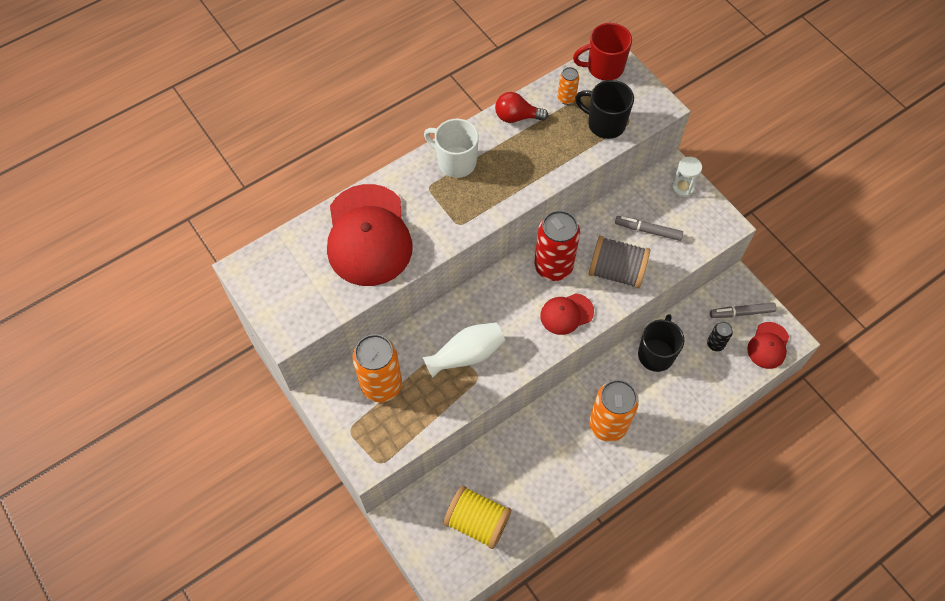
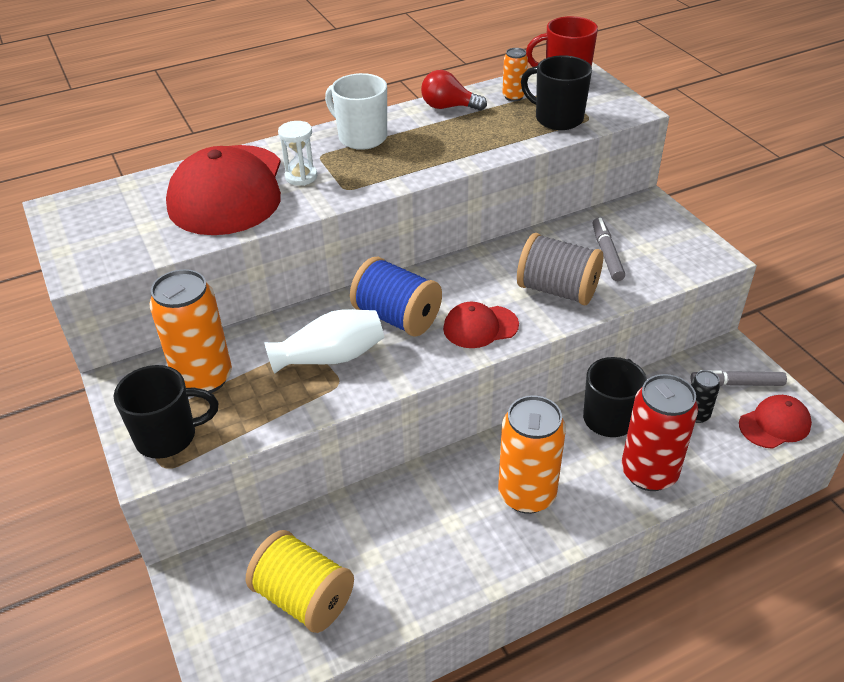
camera: 10 degrees right, 20 degrees down
(373, 438) = (168, 436): none -> black mug
(505, 312) = (397, 317): none -> blue spool
(553, 266) = (473, 278): red can -> red can (649, 473)
(648, 230) = (607, 254): grey marker -> grey marker turned 60 degrees clockwise
(682, 187) = (658, 218): white hourglass -> white hourglass (301, 177)
(768, 345) = (774, 424): red cap -> red cap turned 150 degrees counterclockwise

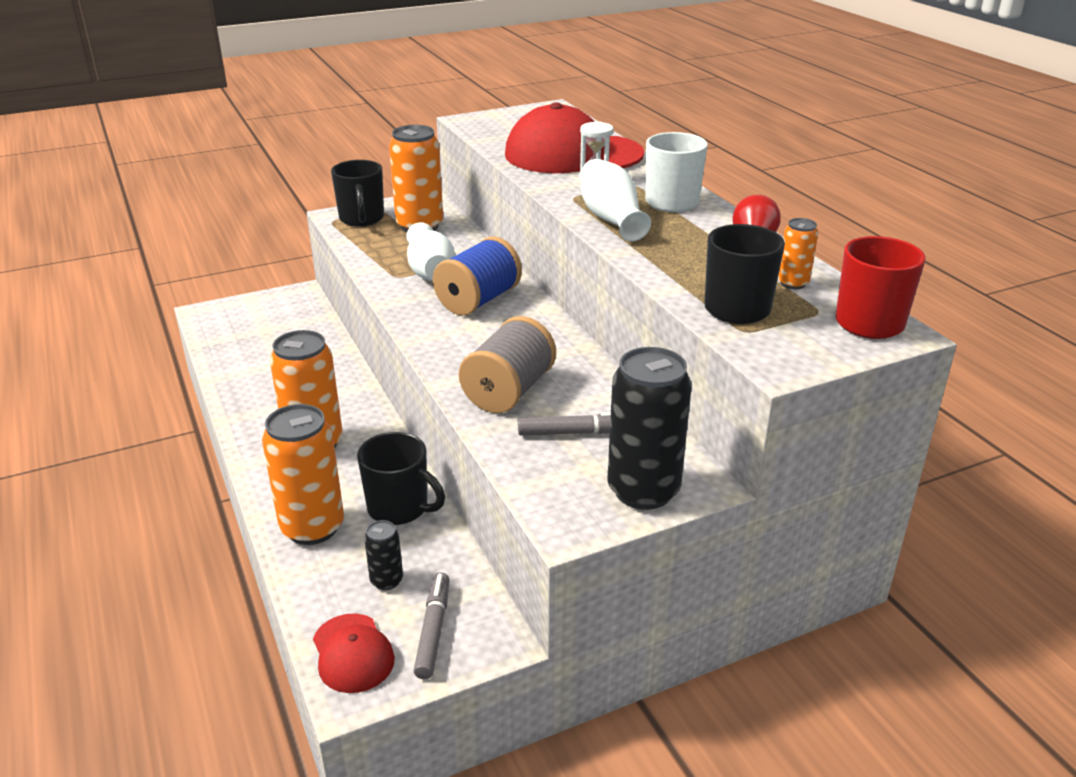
camera: 90 degrees right, 10 degrees down
(303, 597) = (259, 336): yellow spool -> none
(399, 168) = (611, 219): none -> white vase
(480, 327) = (455, 342): red cap -> none
(649, 473) = (312, 527): red can -> orange can
(666, 226) = (643, 490): none -> black can

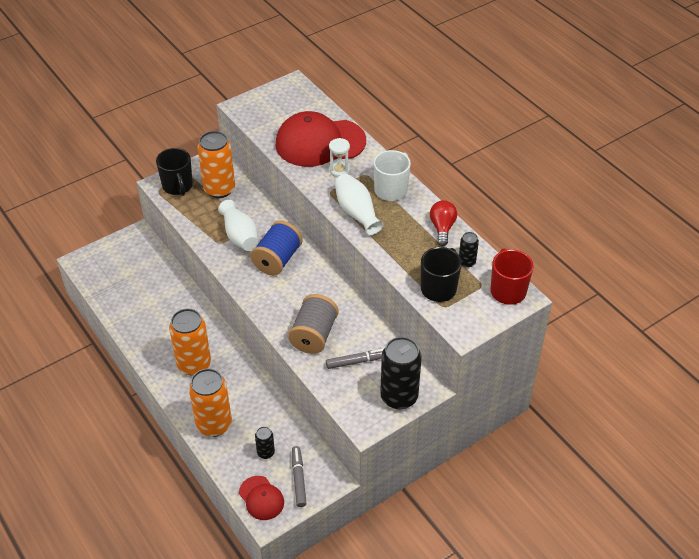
camera: 10 degrees left, 15 degrees up
(399, 508) = (258, 404): black mug -> none
(793, 283) = (466, 262): orange can -> black can

